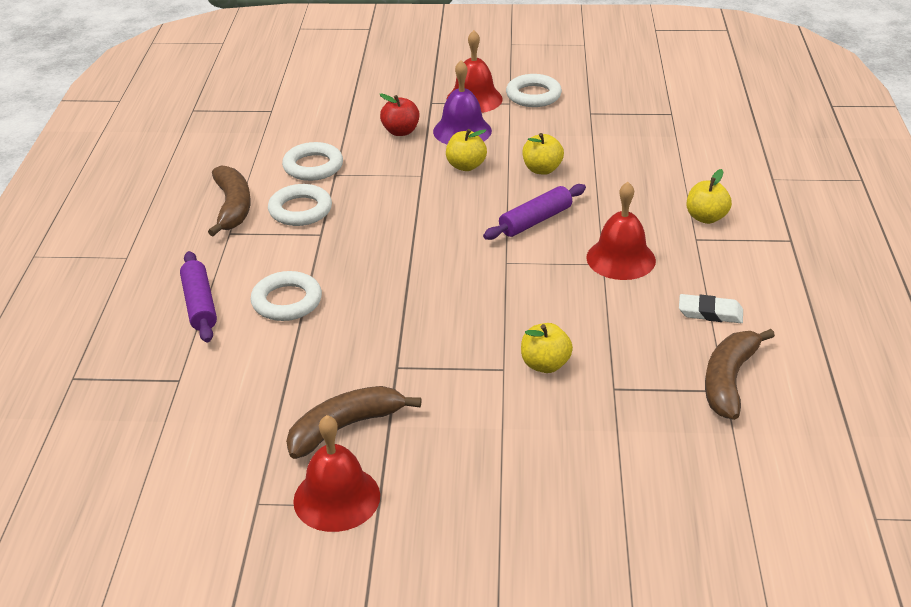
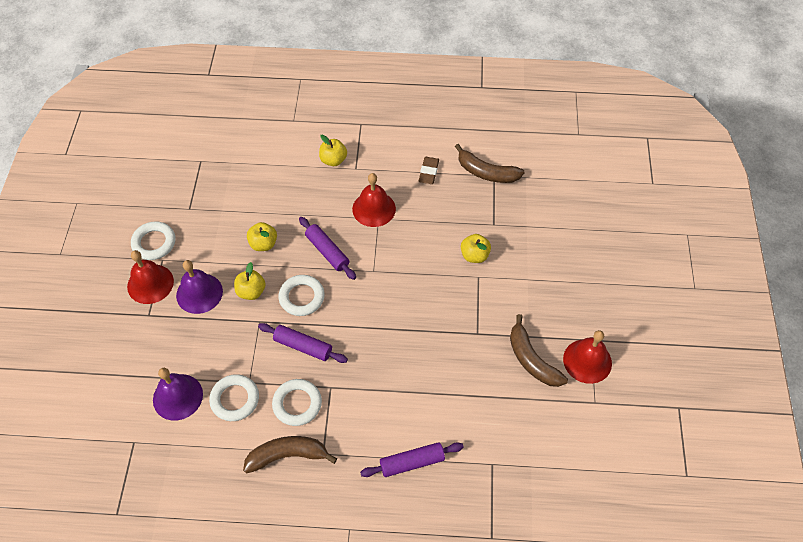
camera: 90 degrees left, 20 degrees up
(287, 301) = (410, 403): white ring -> white ring (302, 297)
(322, 130) = (177, 397): none -> purple bell
(382, 209) = (303, 346): none -> purple rolling pin
(400, 131) = (192, 336): red apple -> none
(710, 313) = (428, 172): white eraser -> brown eraser

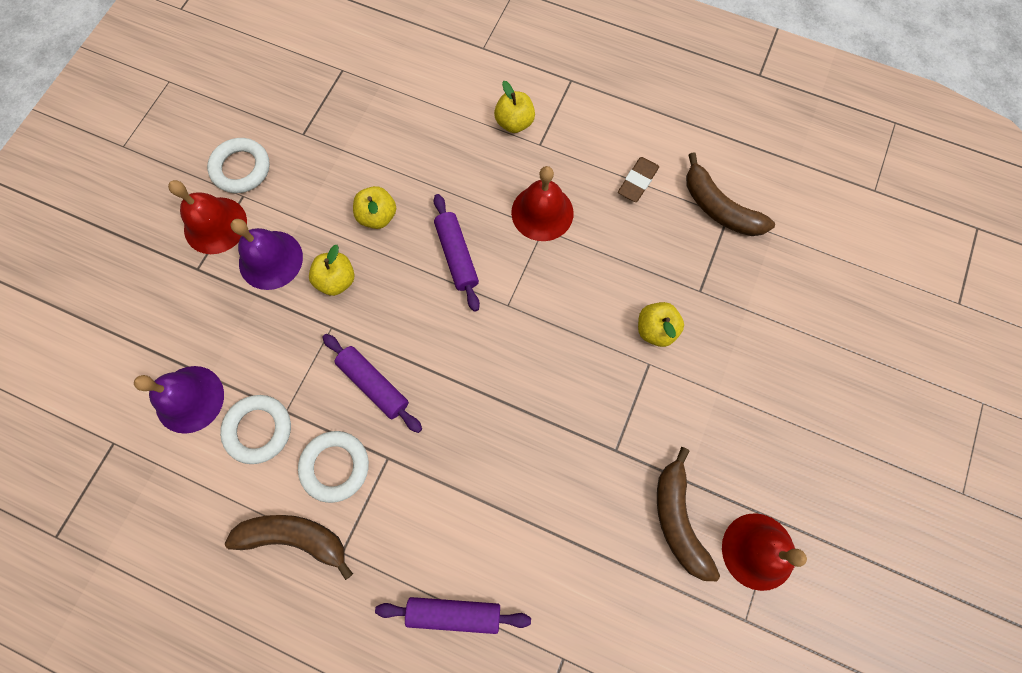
camera: 20 degrees right, 15 degrees up
(302, 297) = (398, 311): white ring -> none

